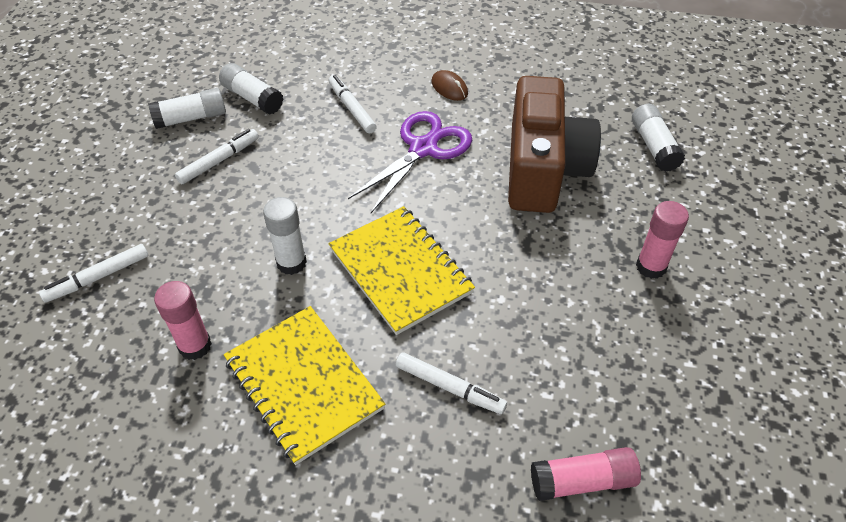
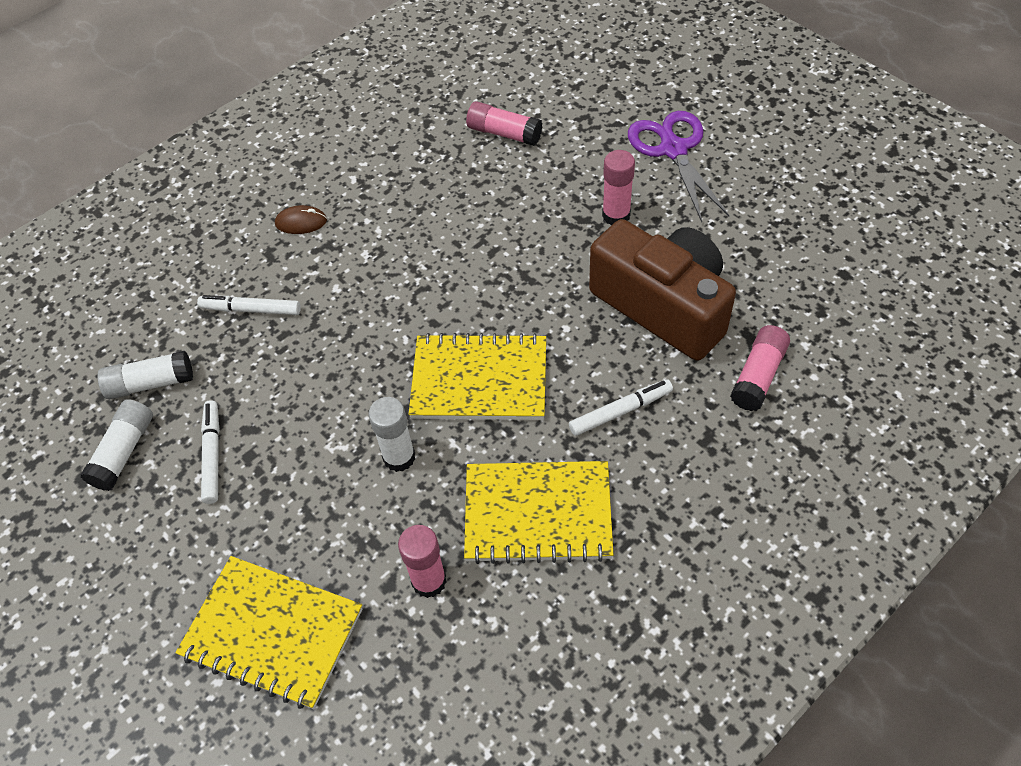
camera: 50 degrees left, 5 degrees up
(98, 277) = (272, 633): white marker -> yellow notebook
(423, 149) = (357, 285): purple scissors -> purple scissors (673, 150)
(543, 169) = (460, 217): brown camera -> brown camera (663, 306)
(653, 146) = (504, 133): white glue stick -> pink glue stick

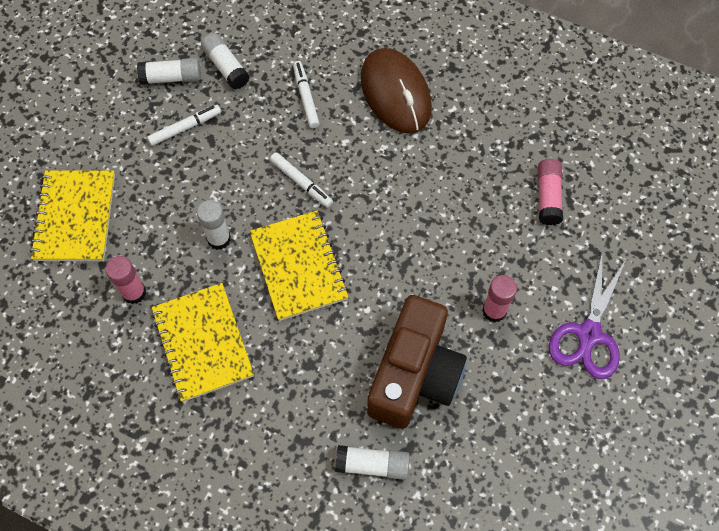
camera: 65 degrees right, 10 degrees up
(301, 222) = (395, 93): brown mouse -> brown mouse, size x2.47
(620, 411) = (305, 372): white marker -> white marker (301, 183)
(673, 150) = (589, 334): purple scissors -> purple scissors turned 150 degrees clockwise
(758, 375) = (372, 465): pink glue stick -> white glue stick

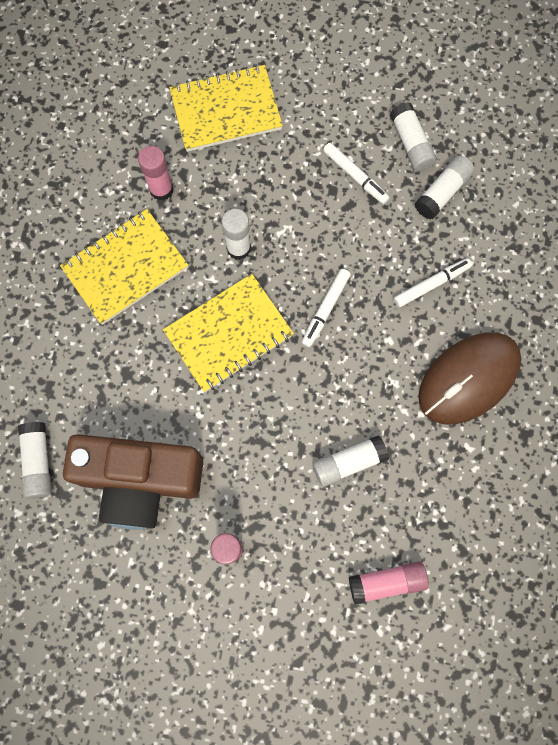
camera: 75 degrees right, 10 degrees up
(442, 199) = (348, 462): none -> white glue stick
(589, 334) = (228, 660): purple scissors -> none

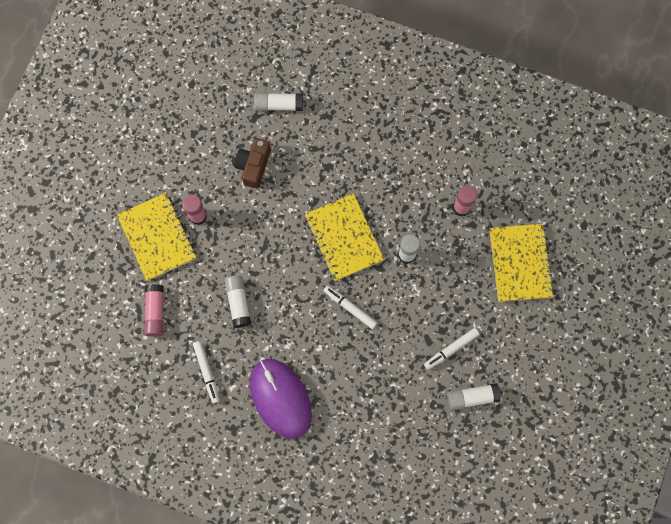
camera: 100 degrees right, 0 degrees up
(125, 268) = (404, 175): yellow notebook -> yellow notebook (157, 237)
(140, 481) = (253, 166): brown camera -> brown camera, size x0.55
(431, 284) = (355, 388): white marker -> white marker (206, 372)
(442, 192) = (427, 412): white glue stick -> none
(468, 379) = (280, 398): brown mouse -> purple mouse

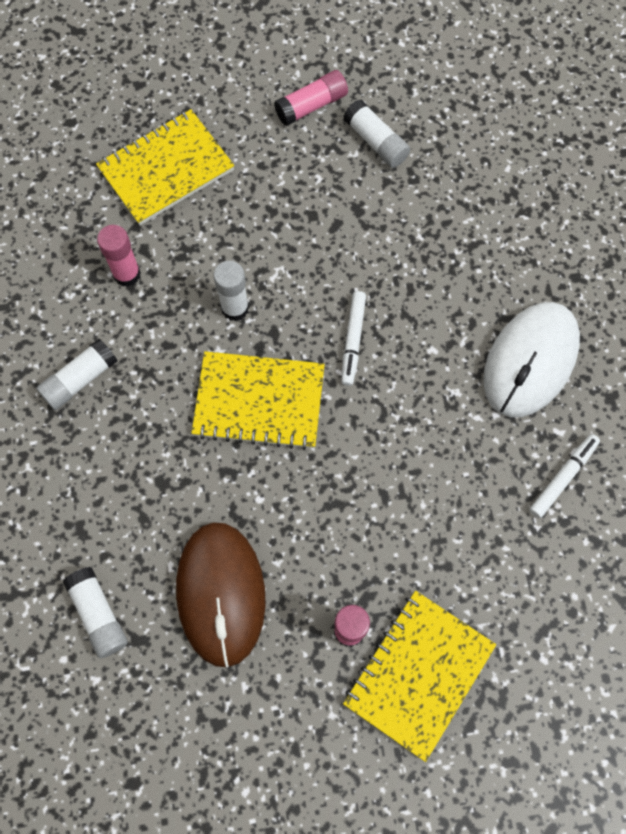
camera: 120 degrees left, 5 degrees down
(155, 312) = (530, 604): pink glue stick -> pink glue stick (312, 105)
(238, 302) = (440, 492): white glue stick -> white glue stick (80, 380)
(253, 166) = (221, 593): brown camera -> brown mouse
(280, 398) = (530, 361): purple mouse -> white mouse
(343, 238) = (259, 402): yellow notebook -> yellow notebook turned 60 degrees clockwise
(451, 349) = (330, 193): white marker -> none

